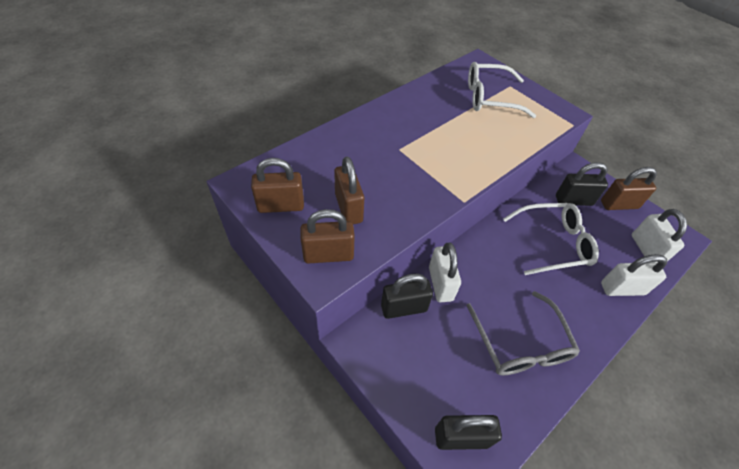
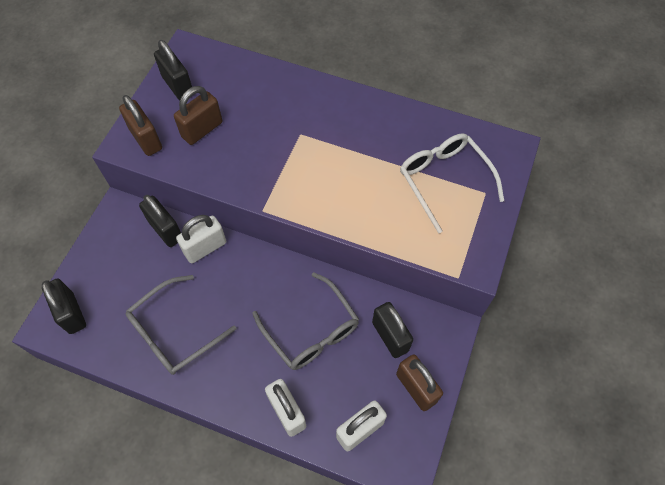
camera: 65 degrees right, 10 degrees up
(281, 206) = (178, 86): brown padlock -> black padlock
(552, 243) = (311, 330): white glasses -> grey glasses

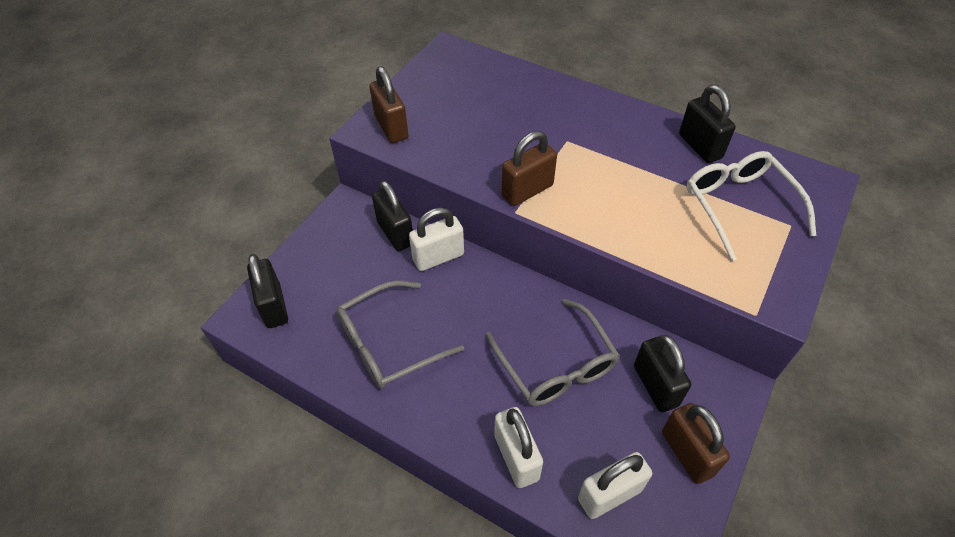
camera: 10 degrees right, 10 degrees down
(178, 86) = (434, 81): black padlock -> black padlock (700, 146)
(202, 130) = (455, 125): brown padlock -> brown padlock (527, 190)

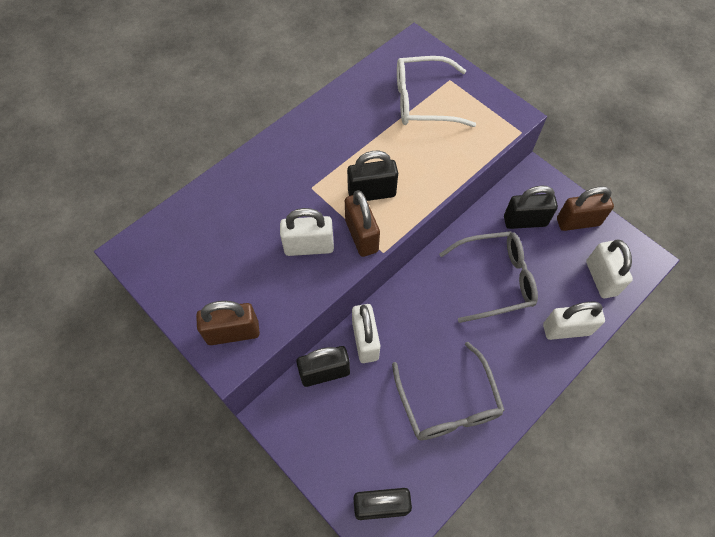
camera: 75 degrees left, 10 degrees up
(497, 155) = (309, 247): none -> white padlock
(700, 146) = (353, 99): black padlock -> black padlock (371, 193)

